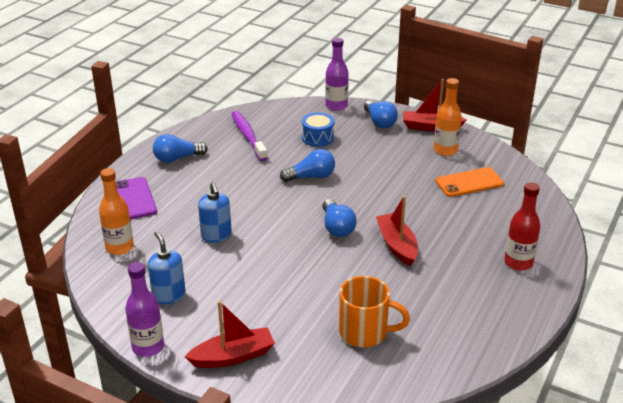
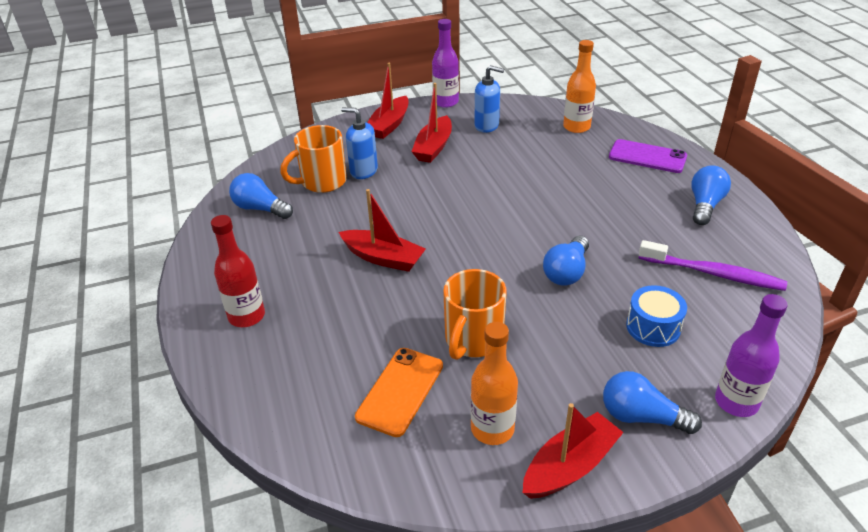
camera: 135 degrees right, 5 degrees up
(216, 236) = (534, 172): blue soap dispenser -> blue soap dispenser (363, 171)
(239, 304) = (433, 147): none -> red boat
(337, 227) = (458, 239): blue light bulb -> blue light bulb (260, 209)
(406, 180) = (473, 340): none -> orange mug

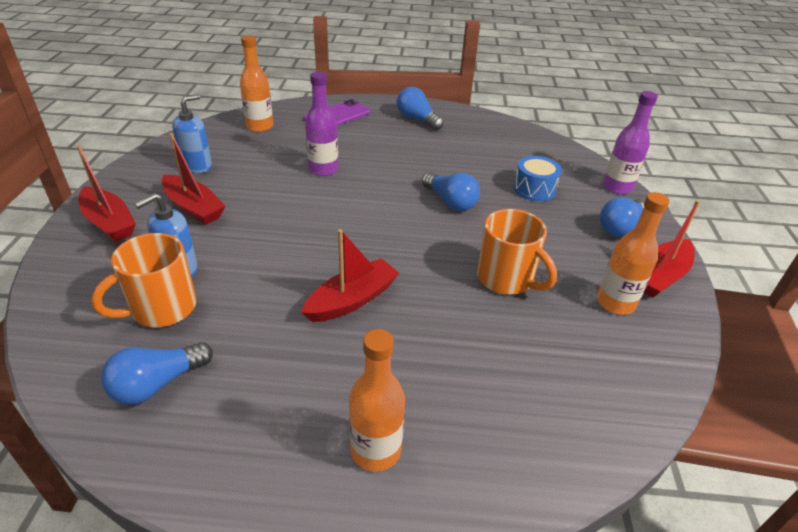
camera: 70 degrees left, 0 degrees up
(247, 316) = (375, 450): red bottle -> orange bottle
(322, 182) = (161, 308): orange mug -> orange mug turned 60 degrees clockwise
(400, 391) = (554, 346): orange phone -> none
(446, 102) = (119, 174): purple bottle -> purple bottle (323, 169)
(570, 466) = (660, 276): red boat -> red boat turned 120 degrees counterclockwise
(713, 273) = (492, 146): purple toothbrush -> none

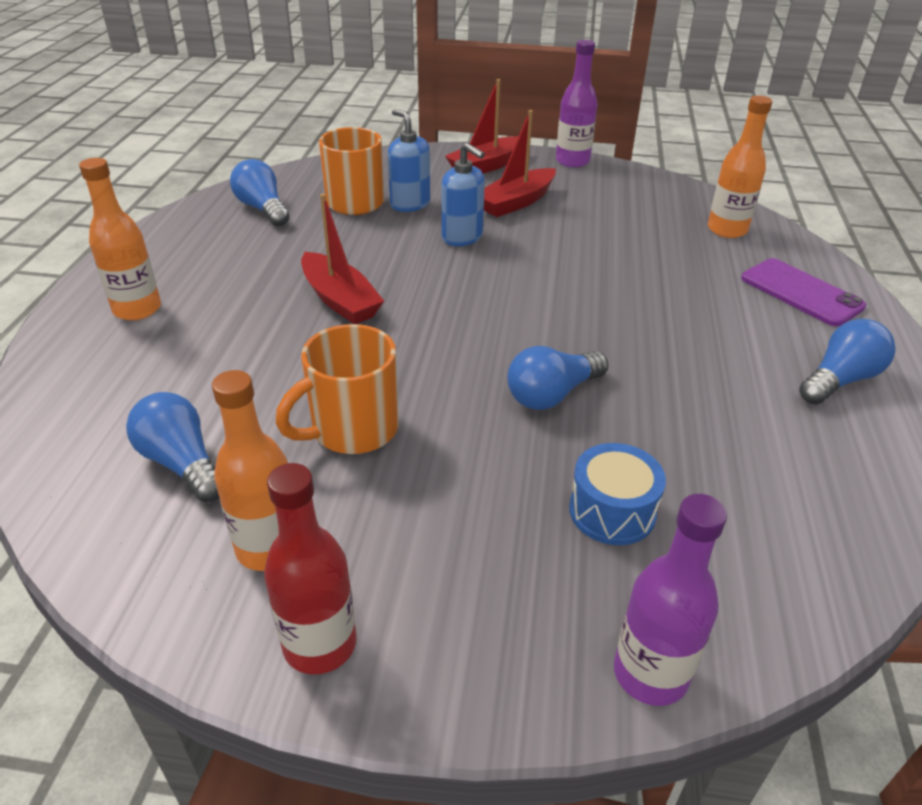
camera: 95 degrees right, 0 degrees up
(197, 166) = (605, 197): blue soap dispenser -> blue soap dispenser (462, 237)
(323, 169) = (622, 280): purple bottle -> purple bottle (572, 161)
(620, 227) = (482, 626): blue light bulb -> blue light bulb (182, 463)
(660, 276) = (320, 644): red boat -> red bottle

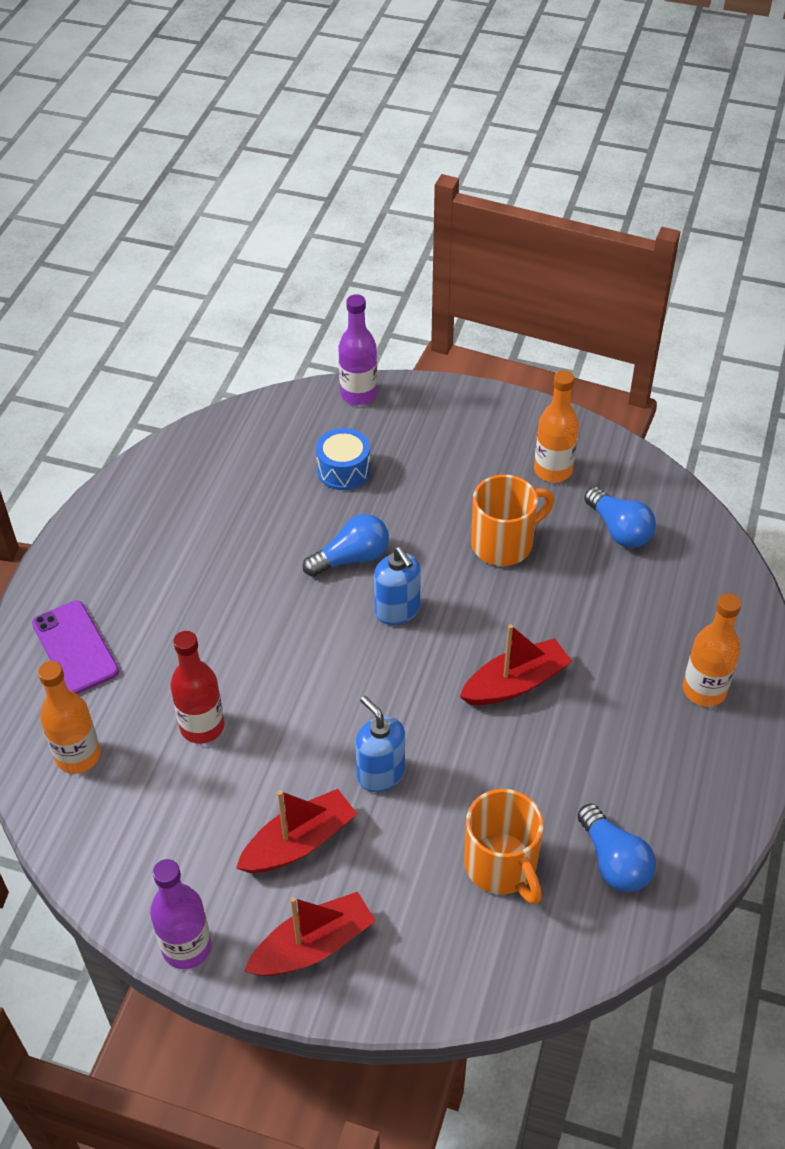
camera: 170 degrees left, 10 degrees up
(320, 644) = (521, 422): red bottle -> red bottle (202, 726)
(340, 300) = (515, 683): red boat -> red boat turned 90 degrees clockwise
(410, 204) = (432, 852): blue soap dispenser -> blue soap dispenser (397, 611)
(840, 380) = (122, 548): blue light bulb -> none

